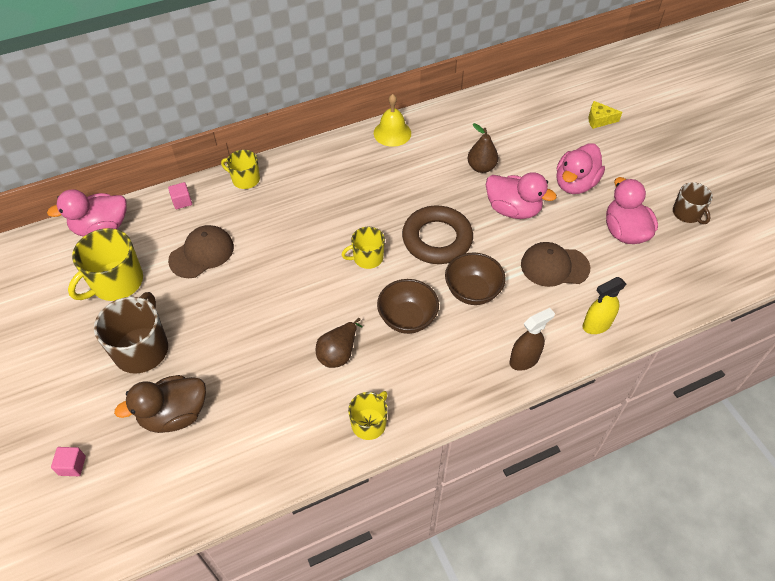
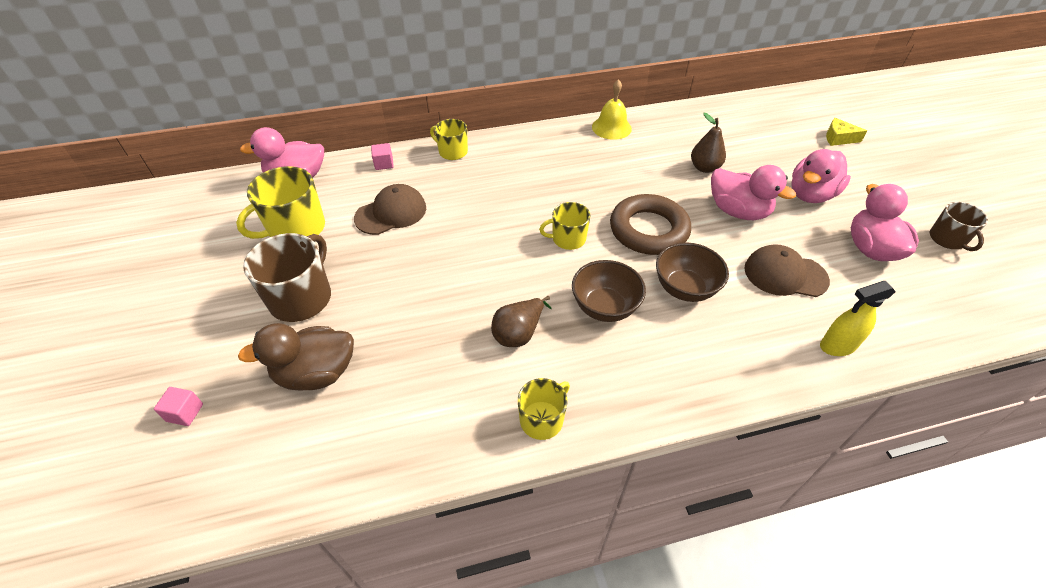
camera: 10 degrees right, 5 degrees down
(524, 360) = (744, 373): brown spray bottle -> none

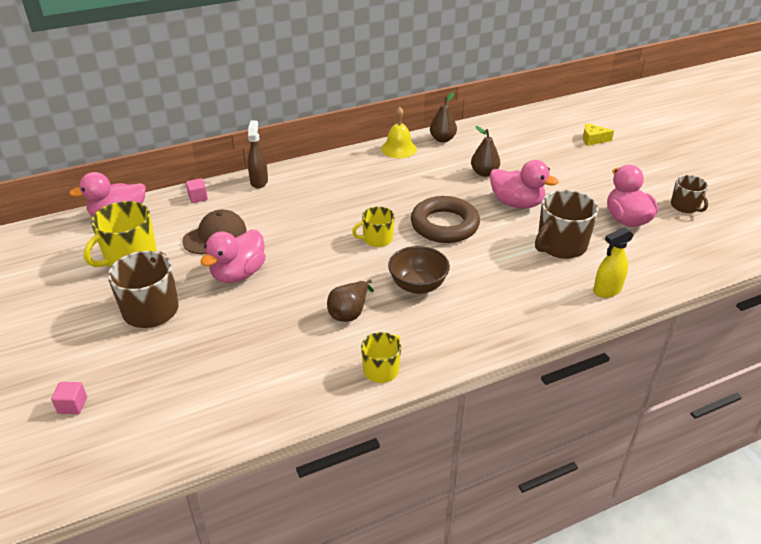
camera: 10 degrees left, 10 degrees down
(316, 373) = (181, 363): brown duck -> none
(452, 151) = (259, 181): yellow mug -> brown spray bottle
(662, 121) = (442, 139): none -> brown pear
(685, 288) = (481, 264): brown bowl -> none
(785, 274) = (560, 245): brown cap -> brown mug
(810, 194) = (574, 184): pink duck -> pink duck (238, 274)

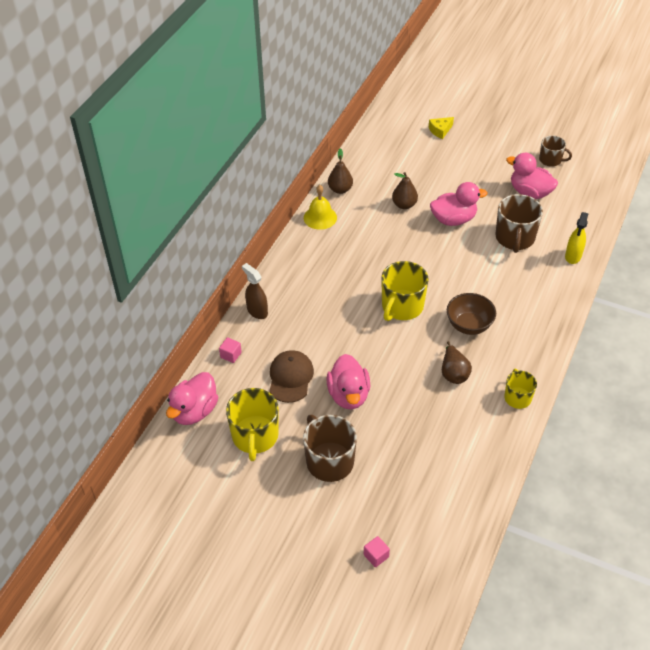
camera: 40 degrees left, 10 degrees up
(377, 239) = (402, 306): yellow mug -> yellow mug, size x1.66
(444, 225) = (430, 267): brown ring -> none

